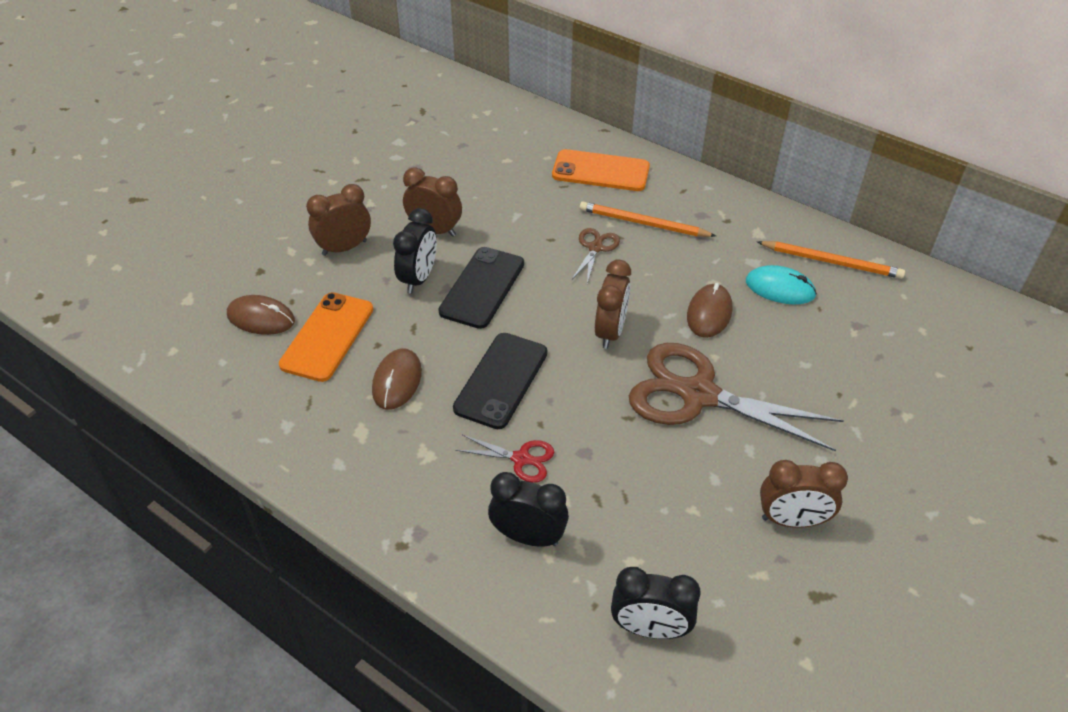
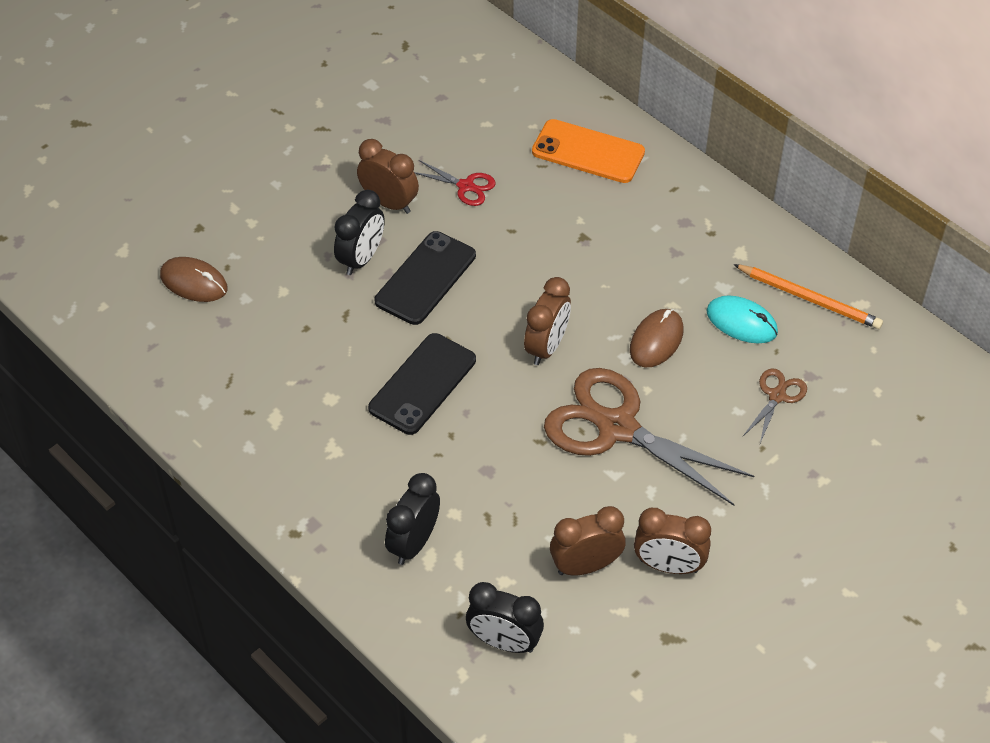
camera: 10 degrees right, 5 degrees up
(327, 336) = (257, 312): orange phone -> none
(344, 248) = (290, 212): brown clock -> brown clock (585, 565)
(397, 381) = (319, 370): brown mouse -> none
(521, 459) = (424, 468): red scissors -> red scissors (466, 186)
(528, 536) = (413, 543): black clock -> black clock turned 90 degrees counterclockwise
(595, 248) = (557, 247): brown scissors -> brown scissors (777, 396)
(643, 223) = (617, 224): orange pencil -> none

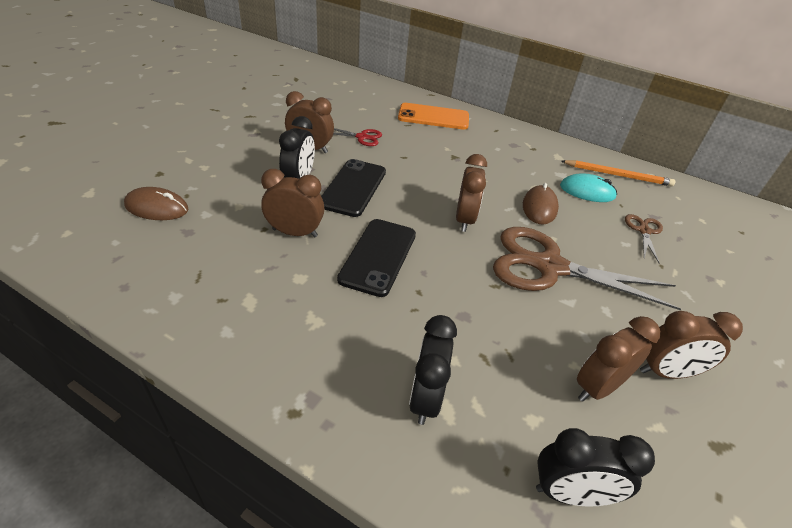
camera: 20 degrees left, 10 degrees down
(338, 338) = (295, 233): none -> brown clock

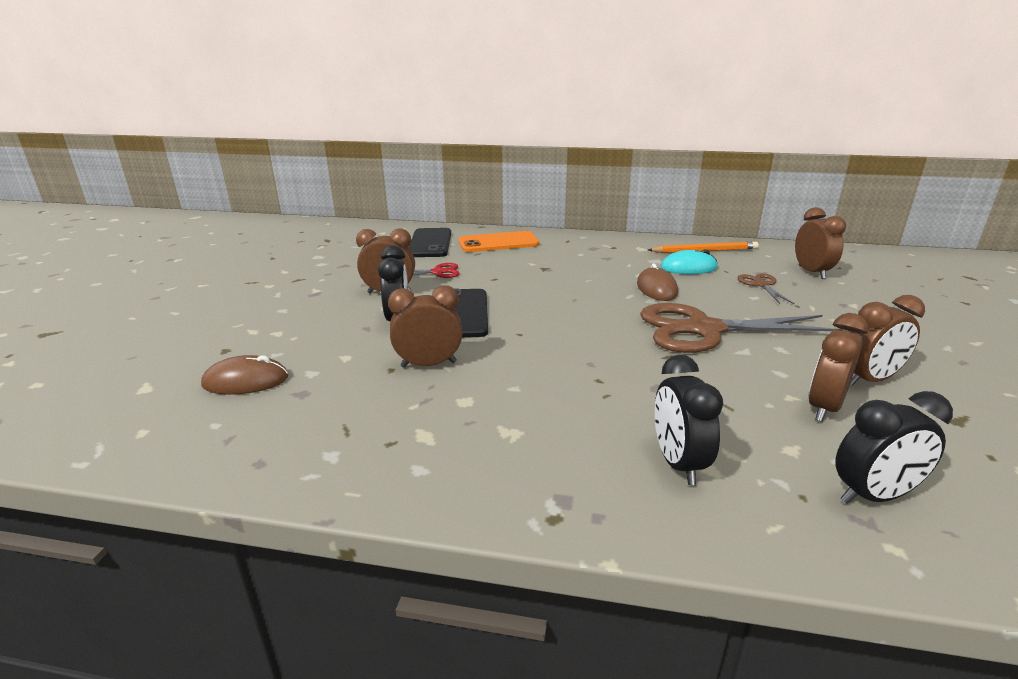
camera: 15 degrees left, 15 degrees down
(378, 256) = (534, 362): black phone -> black phone (430, 243)
(464, 220) = (595, 313): brown clock -> brown clock (811, 272)

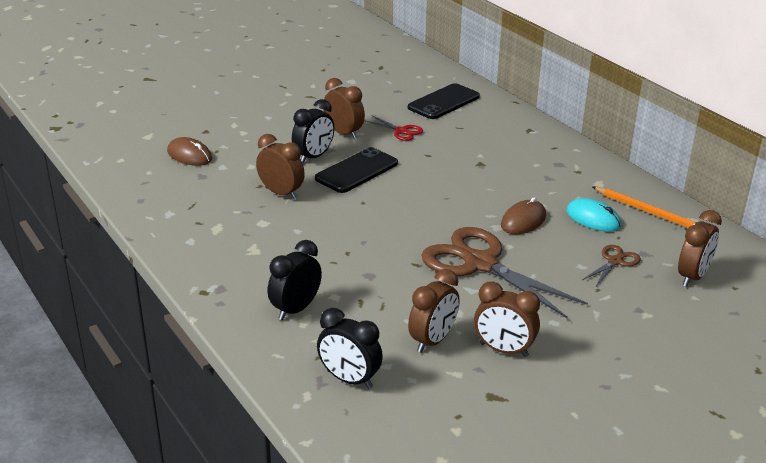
camera: 45 degrees right, 5 degrees up
(498, 243) = (494, 124): orange phone -> none
(824, 407) = (433, 341): brown clock -> brown clock turned 135 degrees clockwise

